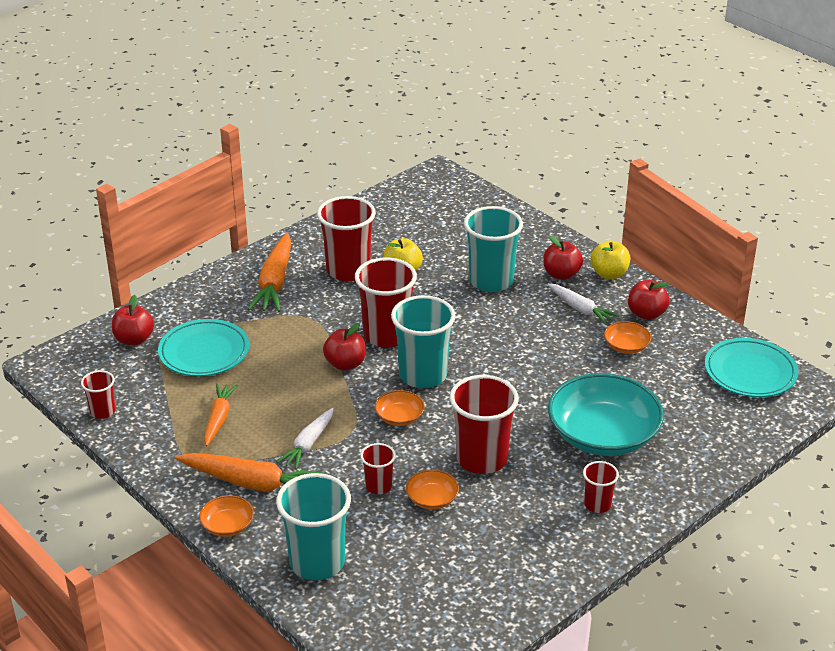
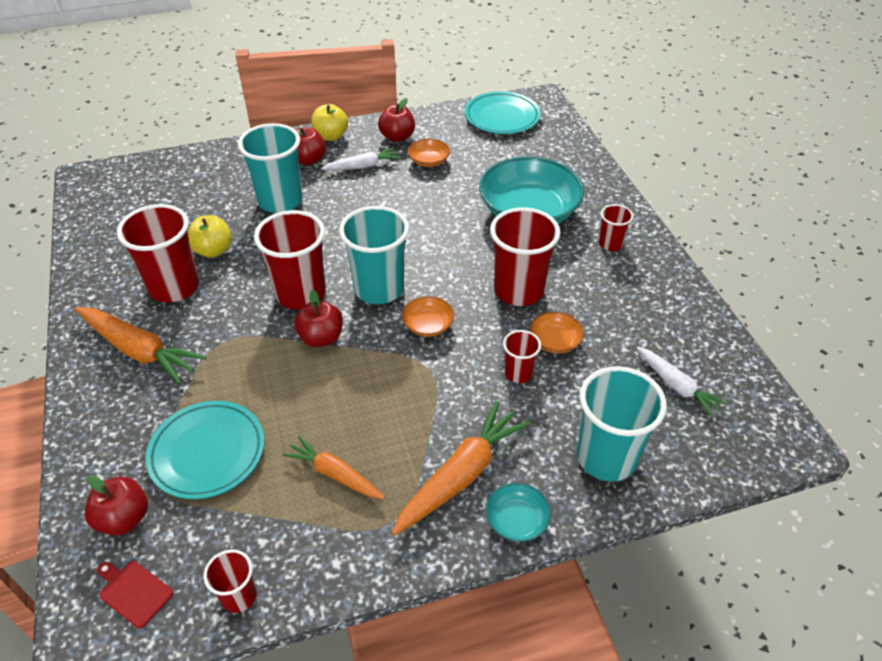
camera: 65 degrees left, 10 degrees up
(85, 367) = (133, 592): none -> red cutting board
(227, 525) = (516, 520): orange bowl -> turquoise bowl
(308, 444) = (425, 407): white carrot -> white carrot (676, 386)

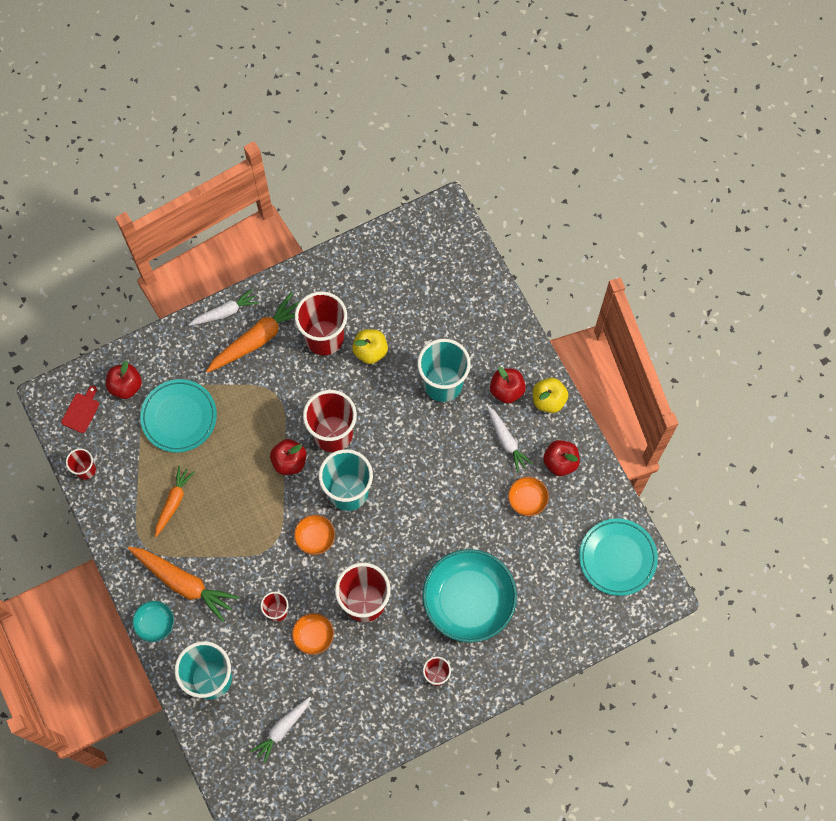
camera: 80 degrees right, 25 degrees up
(80, 381) = (225, 312): none -> white carrot
(139, 350) = (258, 338): orange carrot -> orange carrot turned 150 degrees counterclockwise

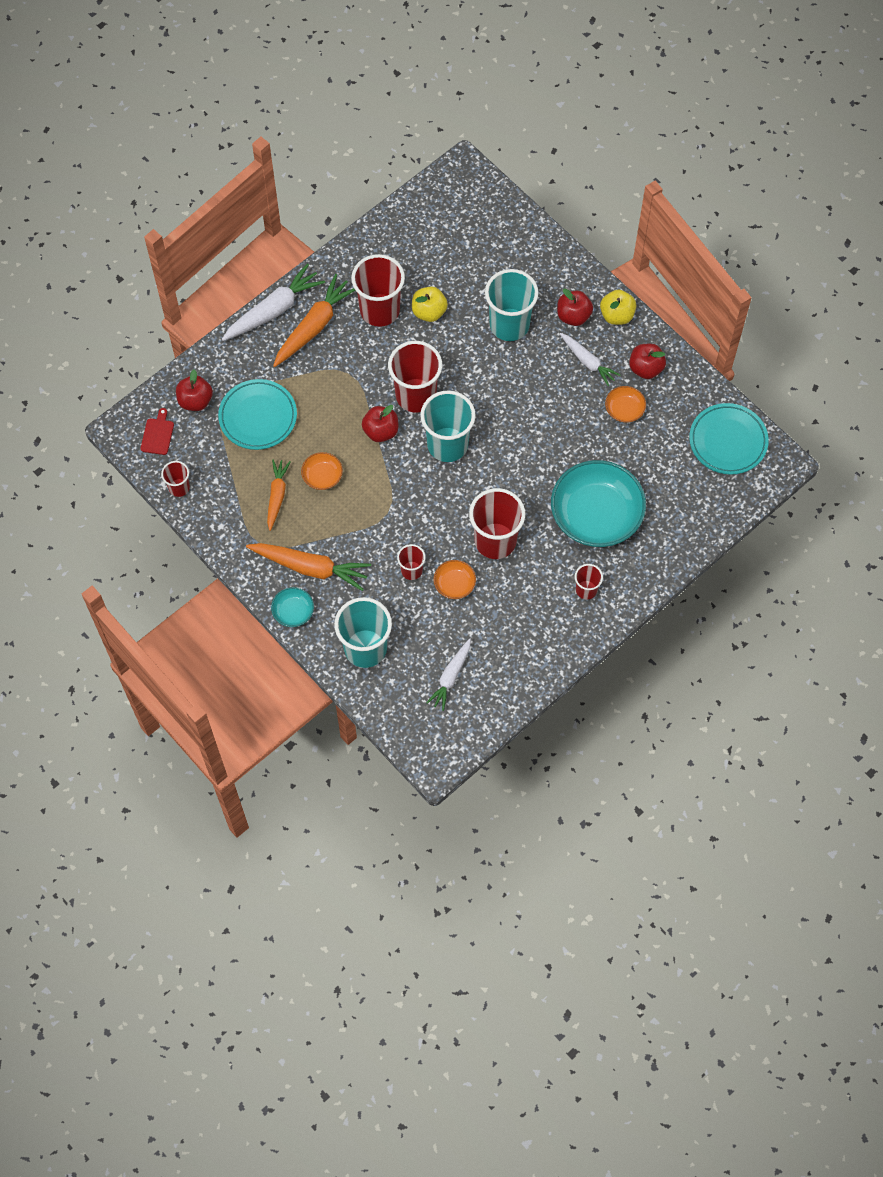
camera: 15 degrees left, 5 degrees down
(225, 312) = (273, 310): white carrot -> white carrot, size x1.60
(315, 537) = (428, 494): orange bowl -> orange bowl (322, 476)

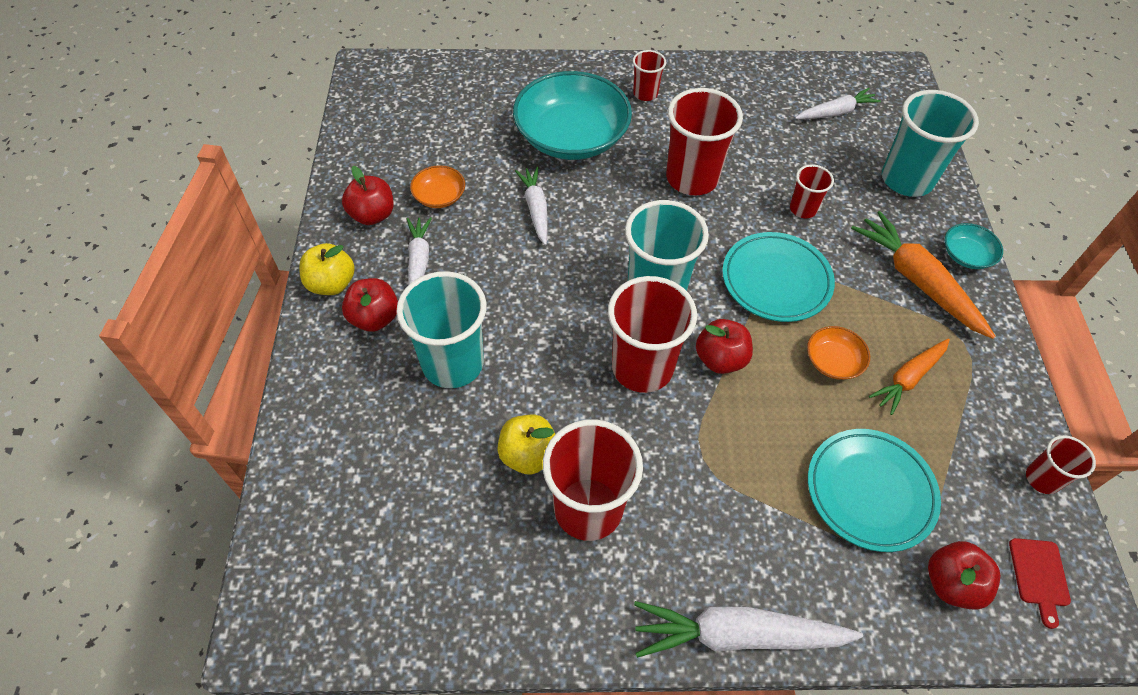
camera: 140 degrees left, 10 degrees down
(157, 434) = (1039, 576): red cutting board -> red cutting board turned 45 degrees counterclockwise
(314, 326) = (697, 559): orange carrot -> none
(454, 584) = (767, 172): orange bowl -> none
(562, 444) = (536, 209): none -> white carrot
(728, 441) = (385, 110): turquoise plate -> turquoise plate (776, 280)

